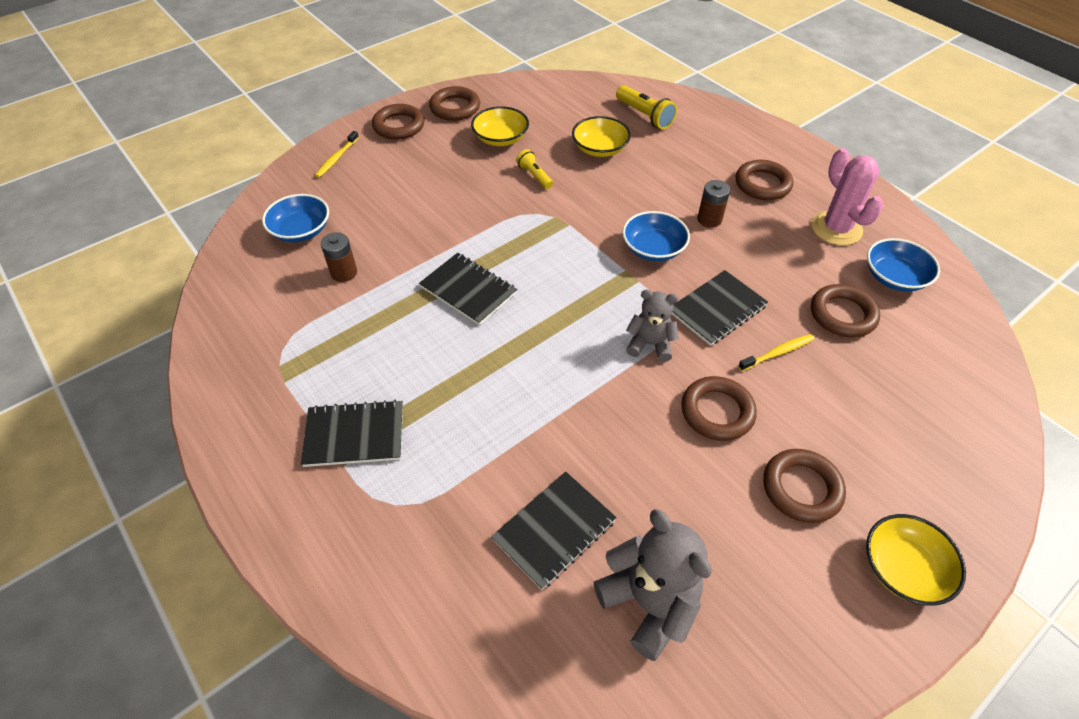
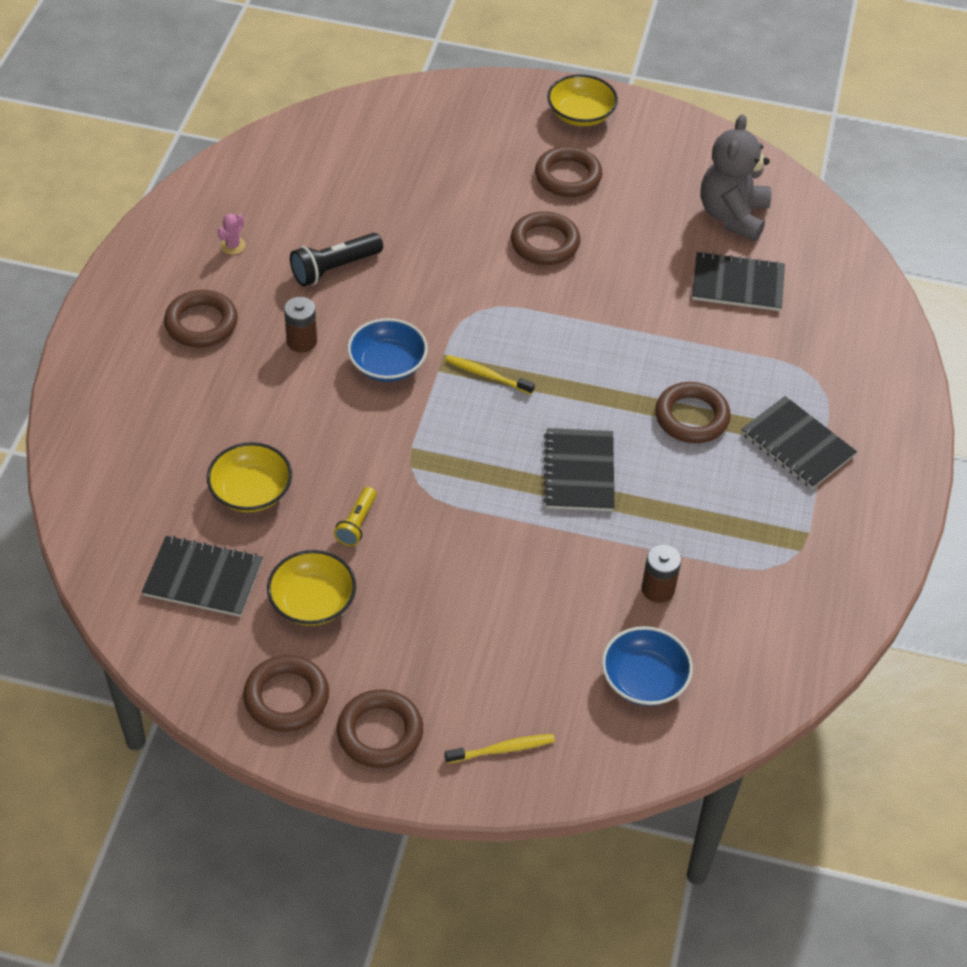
camera: 130 degrees left, 0 degrees up
(645, 116) = (141, 483): yellow flashlight -> none
(650, 344) = (515, 311): grey teddy bear -> none
(717, 309) = (429, 286): black notebook -> black notebook (203, 578)
(774, 267) = (334, 268): none -> black flashlight
(778, 353) = (445, 231): yellow toothbrush -> yellow toothbrush (487, 375)
(836, 228) = (233, 246): pink cactus -> pink cactus, size x0.42
(842, 314) = (358, 207): brown ring -> brown ring (691, 417)
(894, 277) = (274, 189): blue bowl -> none

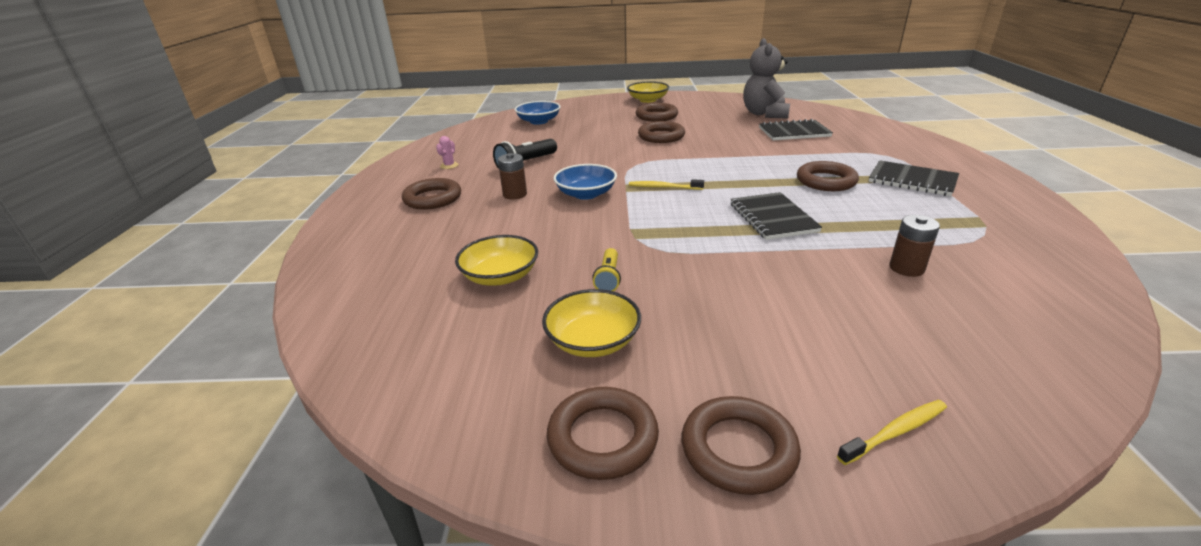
camera: 10 degrees left, 20 degrees down
(203, 578) = (468, 346): black notebook -> none
(644, 679) = (970, 332): blue bowl -> blue bowl (539, 121)

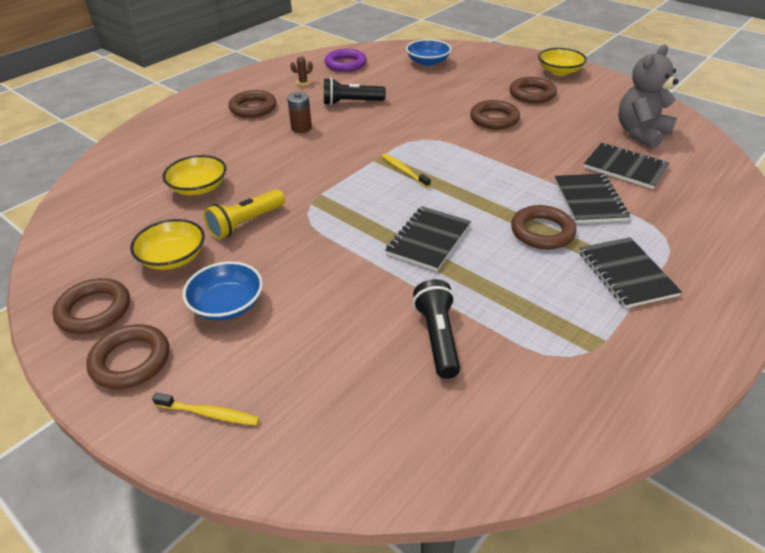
camera: 40 degrees right, 10 degrees up
(449, 165) = (303, 82): pink cactus -> brown cactus
(466, 142) = (345, 64): none -> purple ring
(586, 194) = (343, 150): blue bowl -> blue bowl (227, 304)
(608, 278) = (246, 223): yellow flashlight -> yellow flashlight, size x1.57
(813, 155) = (589, 200): none -> black notebook
(906, 268) = (437, 337): brown battery -> black flashlight

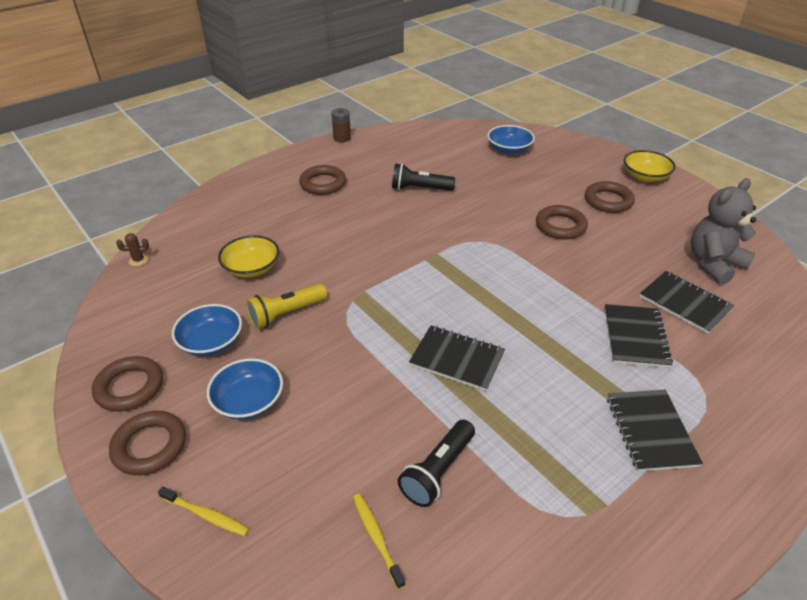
camera: 10 degrees right, 0 degrees up
(173, 258) = (211, 342): yellow bowl -> blue bowl
(301, 128) = (364, 212): brown battery -> brown battery (342, 138)
(303, 82) = (378, 159): brown cactus -> brown cactus (138, 260)
(345, 64) = (425, 143): purple ring -> none
(404, 170) = (452, 275): yellow toothbrush -> yellow toothbrush (376, 538)
(428, 240) = (457, 359): black notebook -> black notebook turned 75 degrees clockwise
(437, 337) = (438, 471): black flashlight -> black flashlight turned 150 degrees counterclockwise
(542, 232) = (575, 367): brown ring -> none

